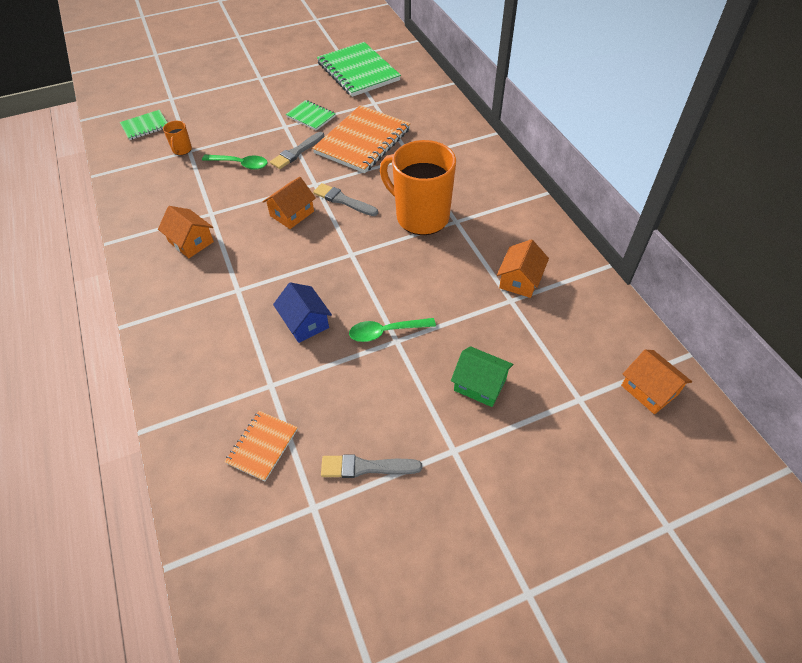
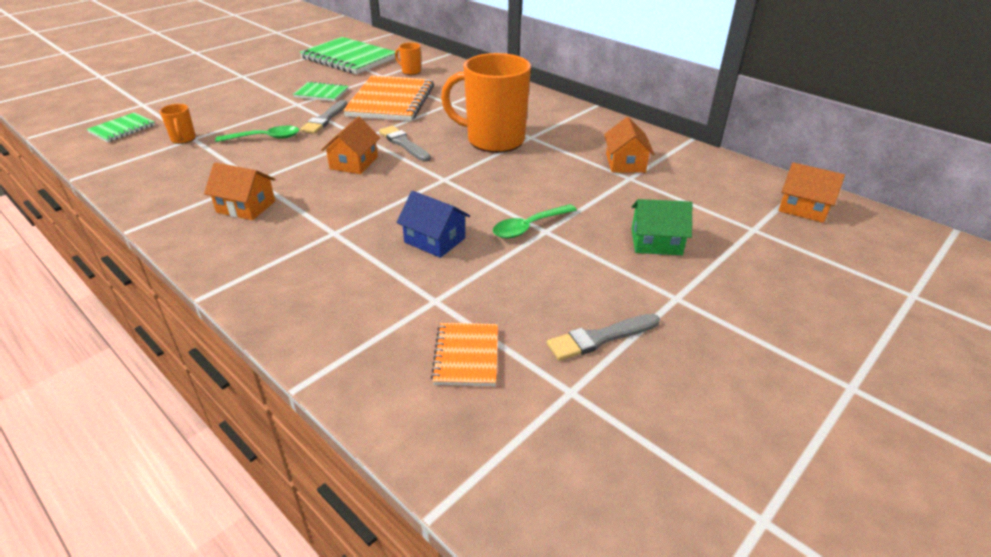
camera: 25 degrees left, 15 degrees down
(343, 200) = (403, 143): grey brush -> grey brush turned 45 degrees clockwise
(402, 103) = (410, 71): none -> orange mug

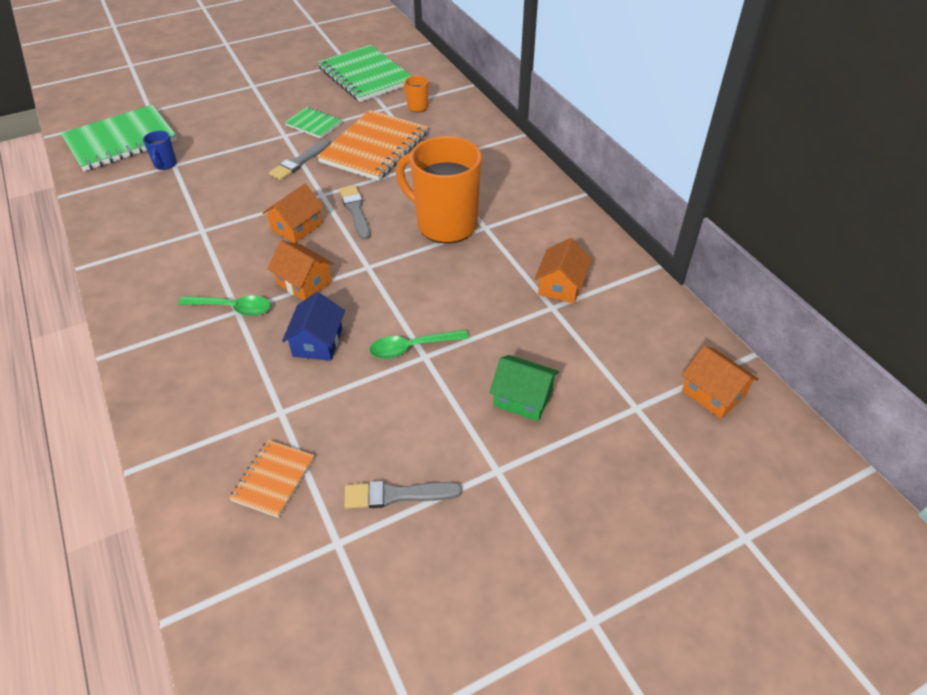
camera: 20 degrees right, 10 degrees up
(122, 129) = (121, 141): green notebook -> green notebook, size x1.97
(183, 139) = (165, 164): orange mug -> blue mug
(246, 207) = (179, 262): orange house -> orange house (304, 283)
(265, 138) = (234, 177): green spoon -> green spoon (233, 308)
(435, 240) = (318, 342): blue house -> blue house turned 45 degrees clockwise

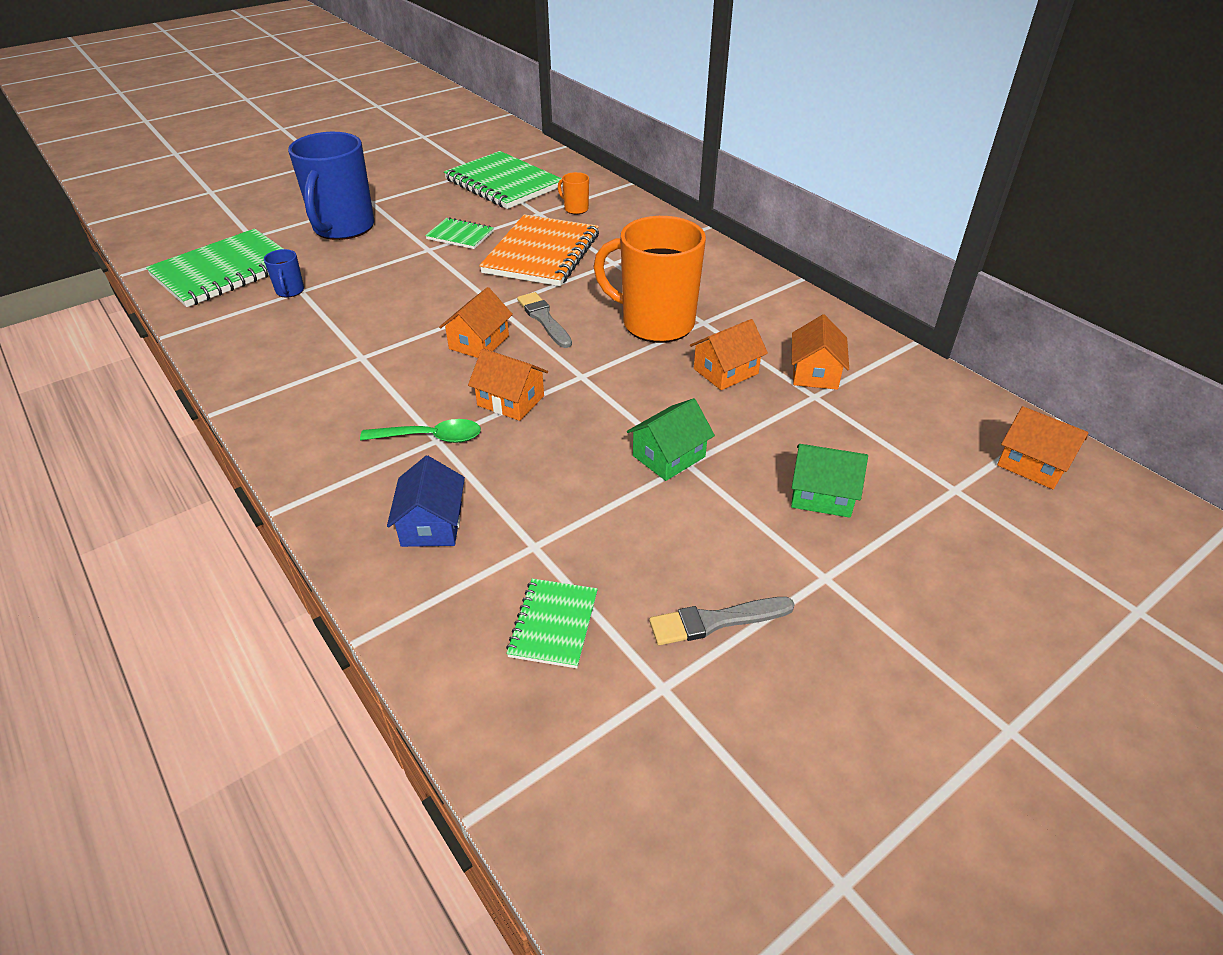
camera: 10 degrees left, 5 degrees down
(223, 108) = (343, 228): none -> blue mug
(273, 479) = (553, 624): orange notebook -> green notebook
(299, 162) = (457, 275): grey brush -> none
(318, 342) = (551, 463): blue house -> blue house (432, 524)
(412, 348) = (669, 456): green spoon -> green house
(486, 275) = (725, 371): none -> orange house

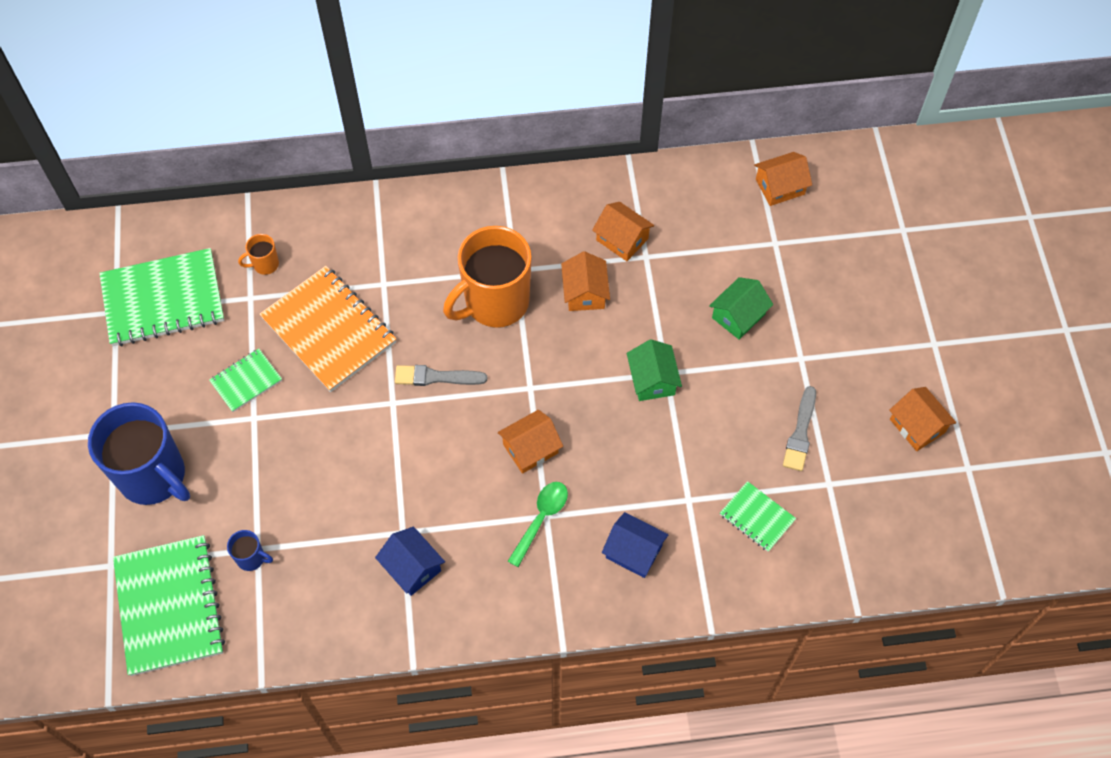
camera: 60 degrees left, 20 degrees up
(325, 375) = (412, 567): none -> blue house
(479, 342) = (438, 438): orange house -> orange house (917, 426)

